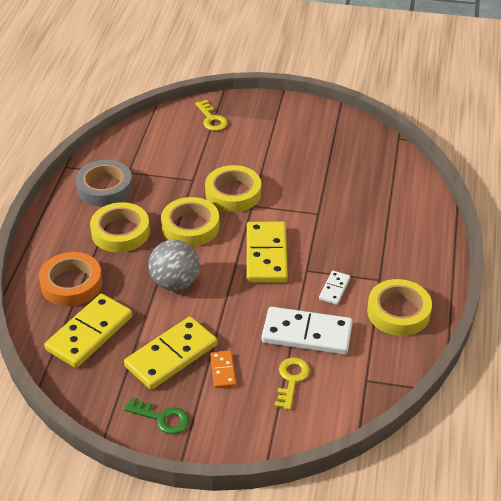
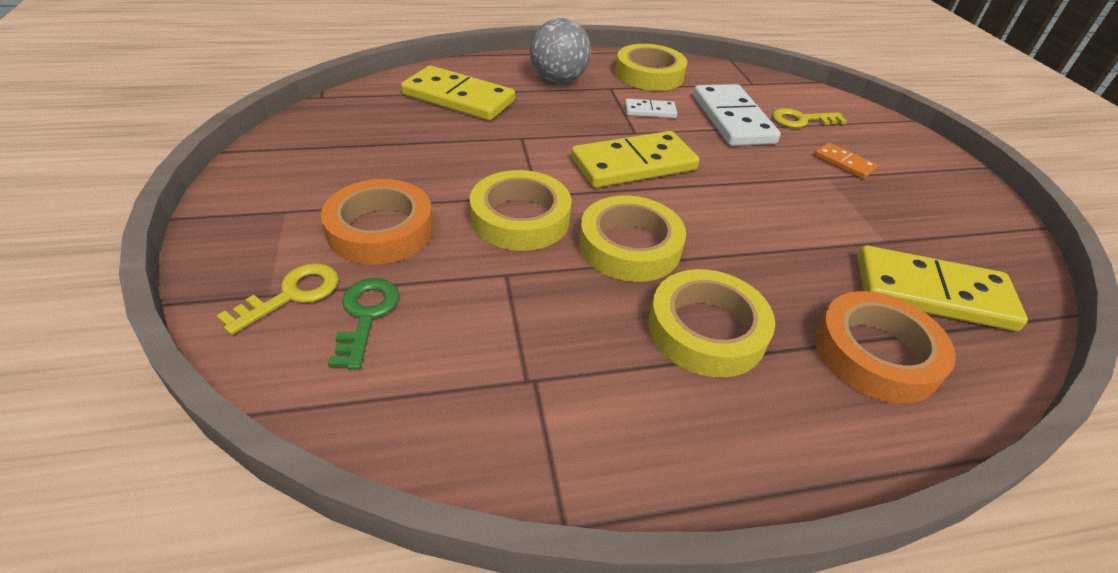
camera: 115 degrees left, 0 degrees up
(104, 188) = (600, 403): grey tape -> none
(162, 418) = (954, 191): green key -> green key (366, 315)
(171, 355) = (871, 205): yellow domino -> yellow domino (458, 98)
(175, 283) = (756, 232): grey ball -> grey ball (558, 80)
(223, 371) = (844, 163): orange domino -> orange domino turned 75 degrees clockwise
(246, 146) = (380, 229): none -> orange tape

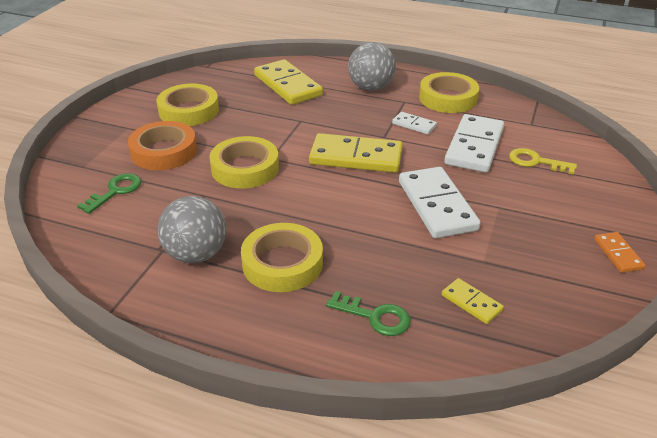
camera: 35 degrees right, 5 degrees down
(292, 295) = (93, 170): yellow key -> none
(589, 365) = (196, 254): none -> grey ball
(629, 246) = (292, 204): yellow tape -> yellow tape (189, 110)
(775, 194) = (437, 205): none -> white domino
(844, 163) = (528, 202): orange domino -> orange domino (618, 254)
(875, 353) = (375, 317): orange tape -> green key
(932, 293) = (471, 303): yellow domino -> yellow domino, size x0.49

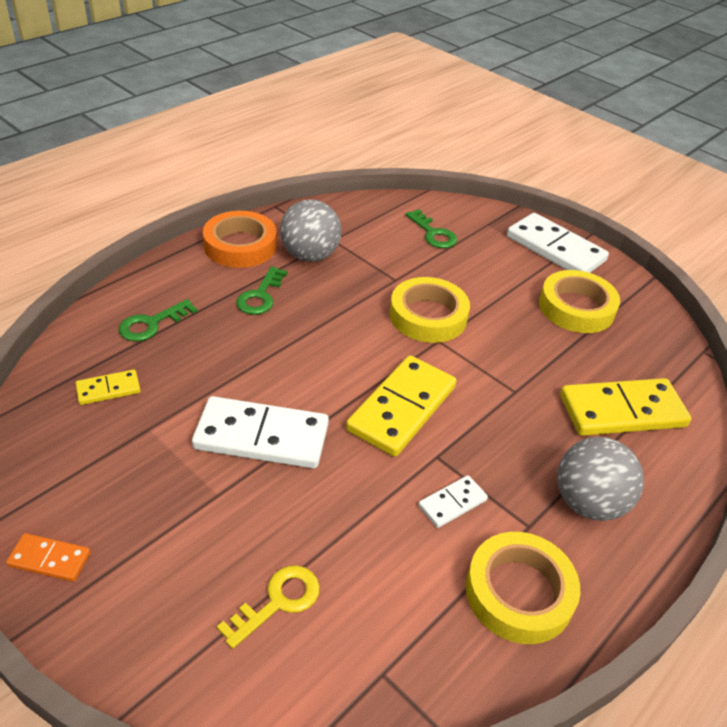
camera: 110 degrees right, 5 degrees up
(164, 151) = (491, 272): orange tape -> orange tape (240, 245)
(282, 263) = (260, 296): yellow tape -> green key
(474, 146) = (359, 546): white domino -> white domino (555, 249)

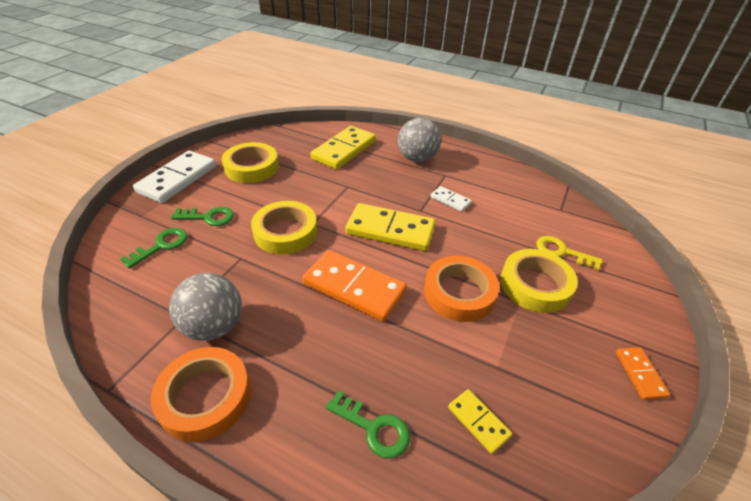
camera: 105 degrees left, 0 degrees up
(260, 296) = (294, 347): green key -> green key (209, 217)
(261, 437) = (459, 293): white domino -> orange tape
(314, 350) = (354, 288): none -> orange domino
(519, 592) = (485, 175): yellow tape -> yellow tape (535, 285)
(622, 411) = (344, 150): yellow domino -> yellow domino turned 60 degrees clockwise

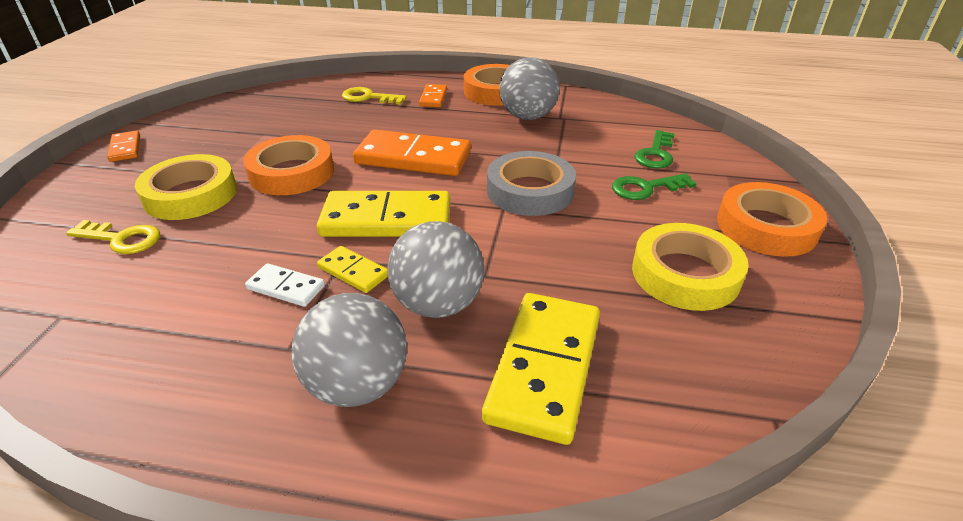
camera: 165 degrees right, 5 degrees down
(178, 179) = (766, 227): white domino -> orange tape
(285, 232) = (530, 191): yellow tape -> grey tape
(291, 402) = (433, 98): none -> orange domino
(374, 428) = (368, 97): green key -> yellow key
(376, 178) = (438, 304): none -> grey ball
(478, 421) = (289, 109): yellow domino -> yellow domino (353, 272)

